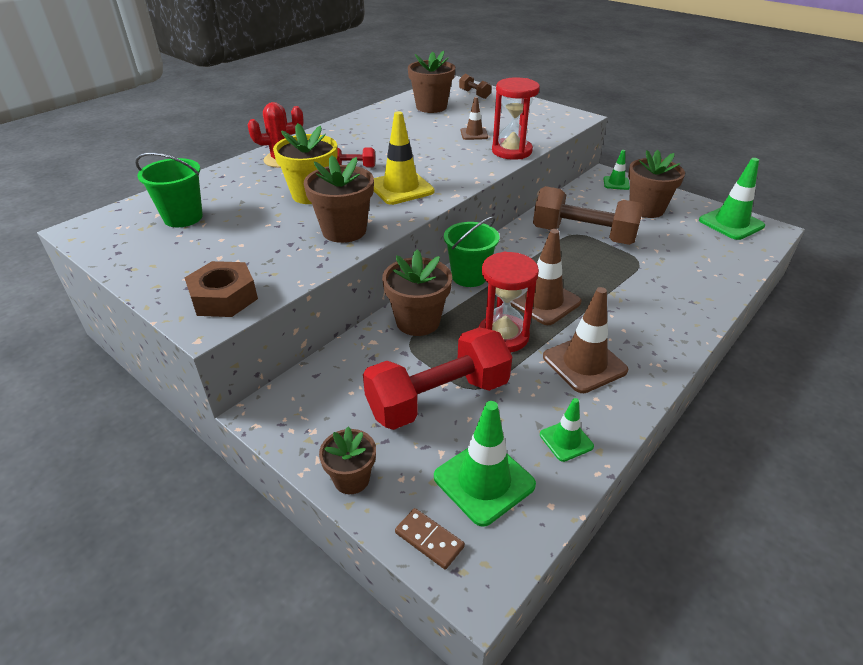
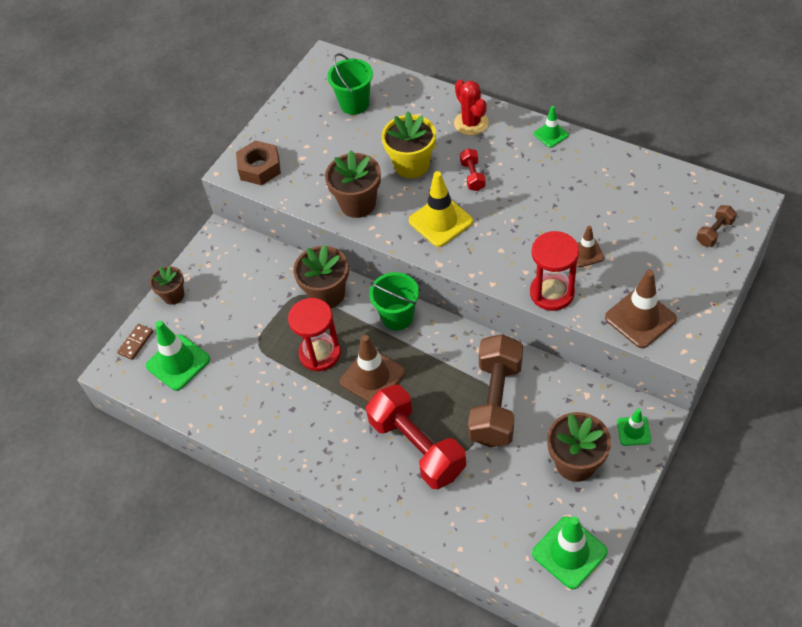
camera: 85 degrees right, 15 degrees up
(431, 107) = (651, 200): brown flower pot -> none
(438, 398) = (245, 324): red dumbbell -> red dumbbell (417, 447)
(566, 440) = (216, 405): green traffic cone -> green traffic cone (551, 134)
(584, 363) = (296, 412): brown traffic cone -> brown traffic cone (640, 318)

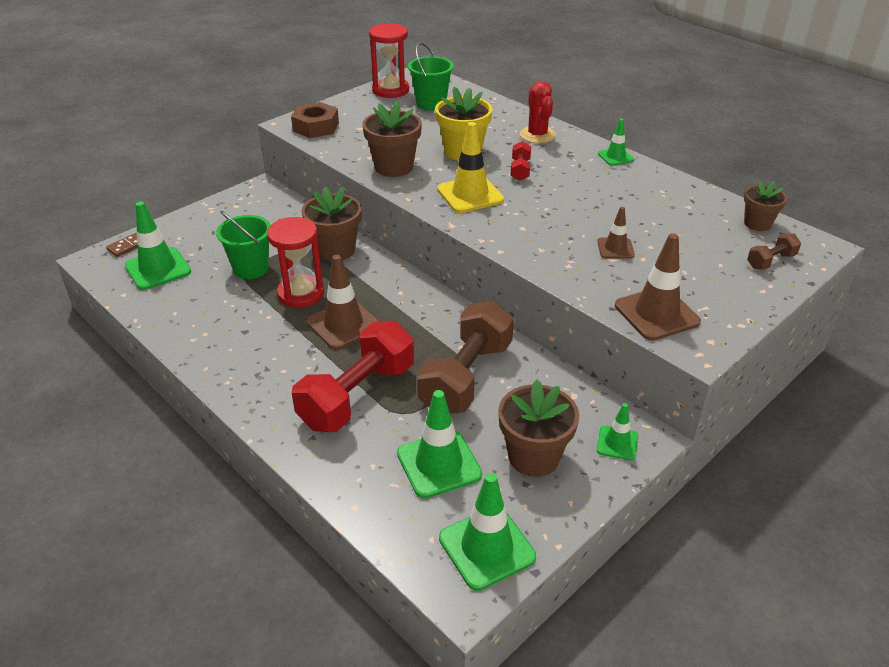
camera: 10 degrees right, 15 degrees down
(173, 295) = (189, 220): brown flower pot -> brown flower pot (757, 223)
(397, 317) = (396, 282): green bucket -> green bucket (251, 268)
(417, 447) = (357, 396): red dumbbell -> red dumbbell turned 60 degrees clockwise
(507, 492) = (439, 464): none -> green traffic cone
(552, 293) = (562, 271): red hourglass -> red hourglass (390, 90)

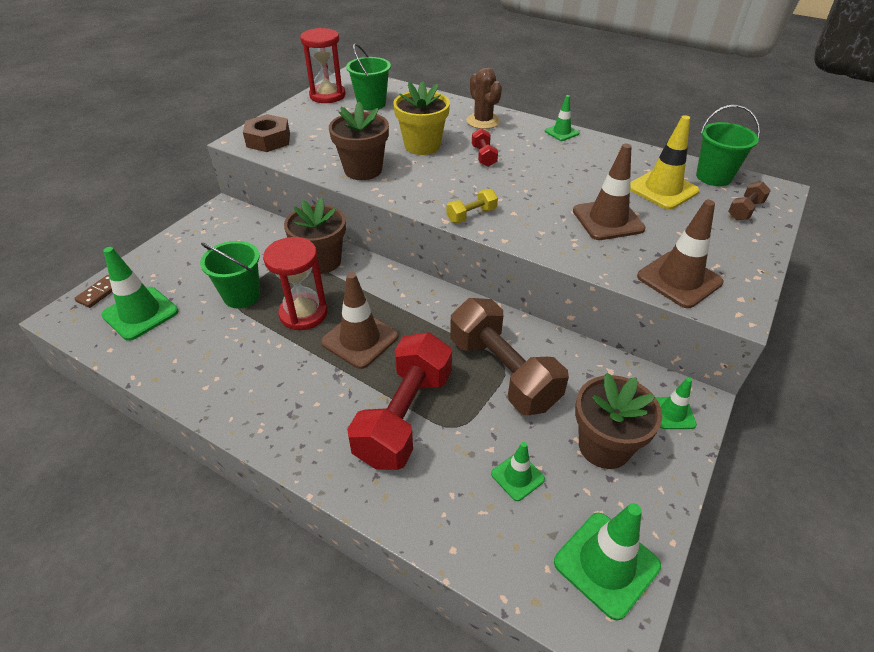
camera: 15 degrees left, 5 degrees up
(439, 464) = (517, 476): green traffic cone -> green traffic cone, size x0.56
(466, 377) = (503, 372): brown dumbbell -> brown dumbbell turned 45 degrees counterclockwise
(470, 195) = (449, 187): yellow traffic cone -> yellow traffic cone (662, 189)
(479, 224) = (471, 215): none -> yellow dumbbell
(537, 135) = (483, 121): red cactus -> brown cactus
(615, 248) = (608, 220): brown traffic cone -> brown traffic cone, size x1.77
(757, 223) = (713, 177): brown flower pot -> green bucket

